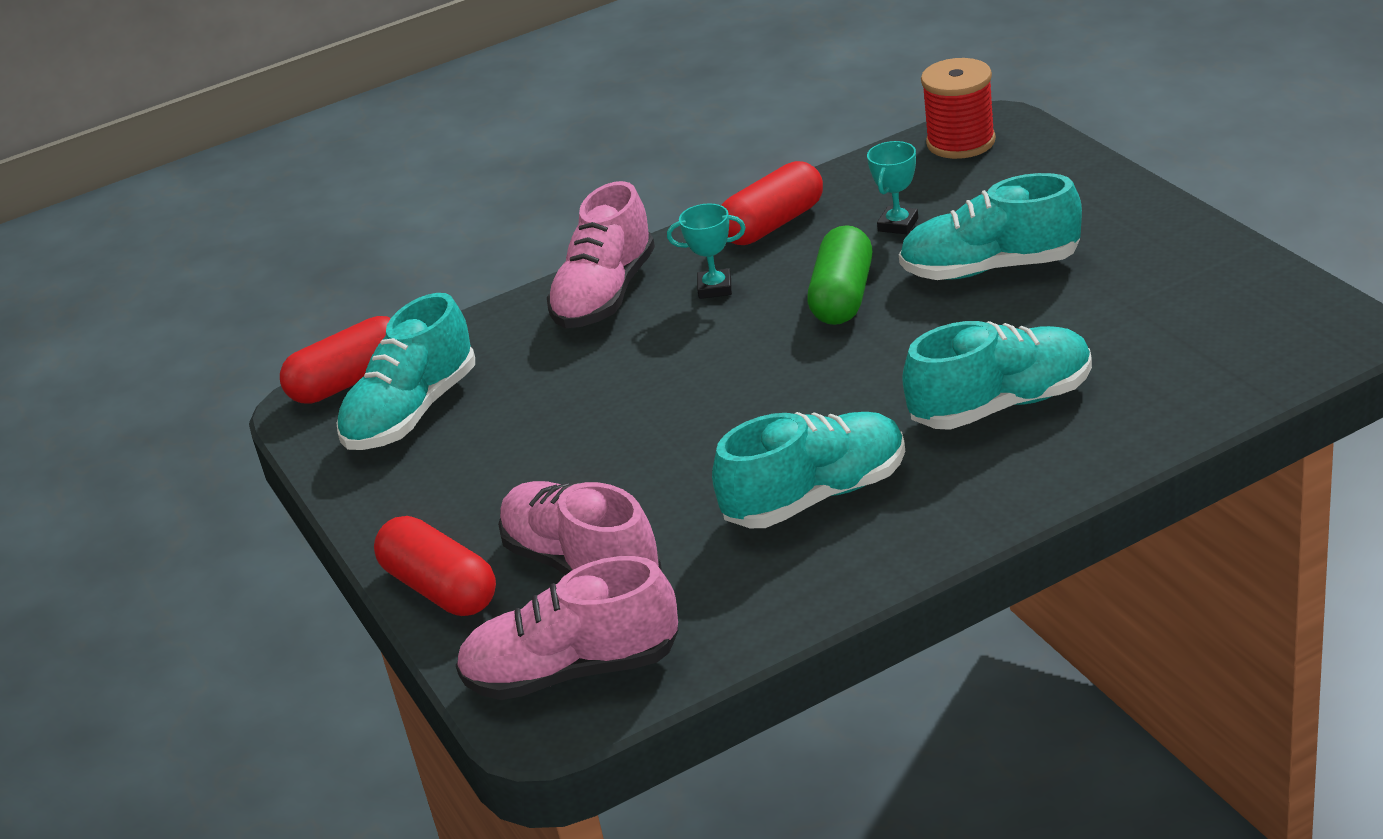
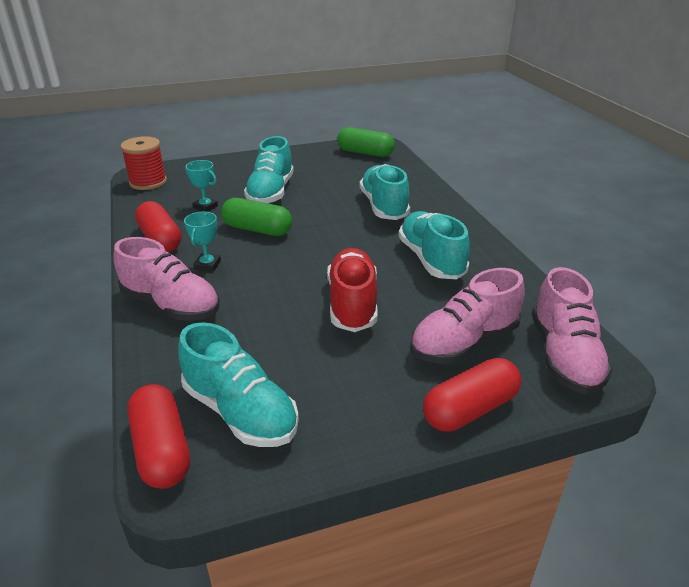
camera: 85 degrees left, 0 degrees up
(653, 442) = (352, 303): none -> red shoe
(1266, 324) = (365, 153): none -> green capsule

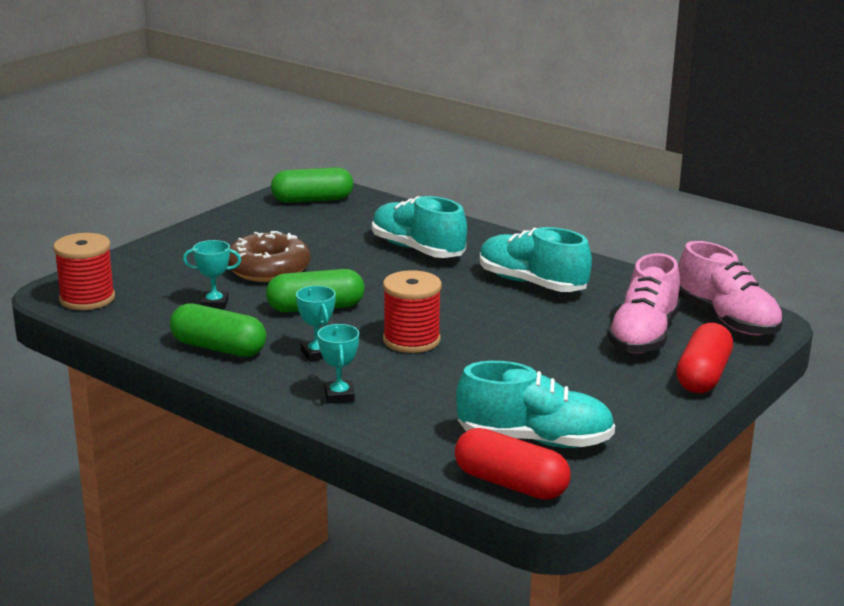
camera: 35 degrees left, 10 degrees down
(160, 239) = (218, 348): red capsule -> green capsule
(171, 305) = (339, 395): pink shoe -> turquoise trophy
(271, 192) = (268, 269): turquoise shoe -> brown donut
(281, 277) = (411, 340): none -> red spool
(352, 303) = (512, 339): red shoe -> none

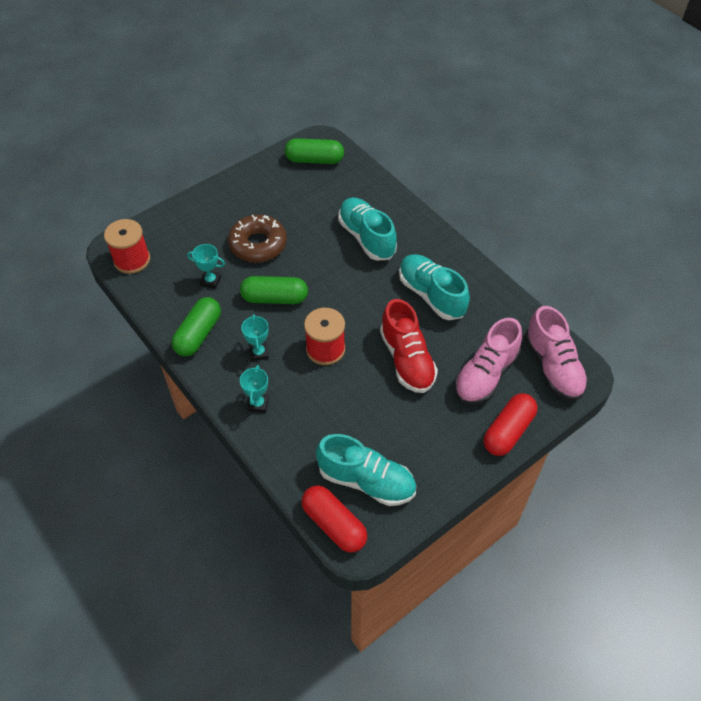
camera: 15 degrees right, 30 degrees up
(218, 348) = (198, 334): green capsule -> green capsule turned 75 degrees clockwise
(530, 336) = (407, 359): none -> red shoe

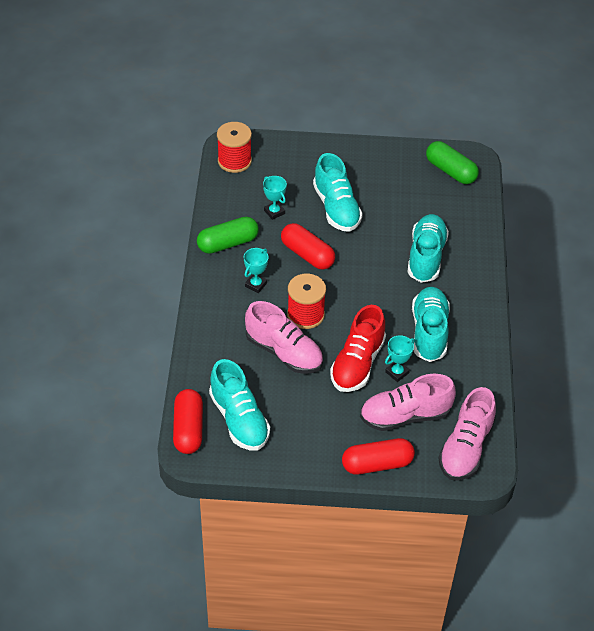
camera: 40 degrees right, 5 degrees down
(258, 244) = (336, 208): brown donut -> turquoise shoe
(258, 404) = (219, 318): turquoise trophy -> turquoise trophy (397, 372)
(275, 298) = (307, 254): green capsule -> red capsule
(341, 394) = (284, 352): none -> pink shoe

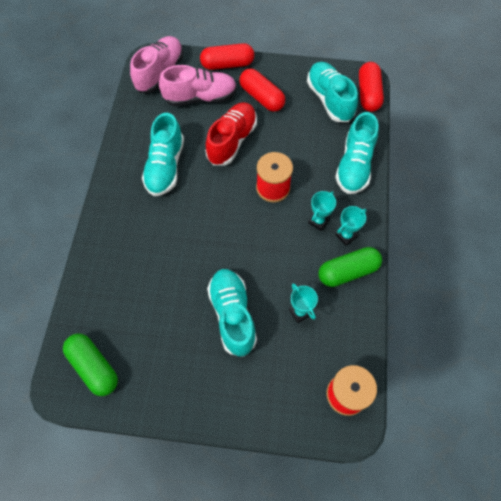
camera: 175 degrees left, 15 degrees up
(284, 352) = (293, 153): pink shoe -> none
(307, 254) = (267, 254): red capsule -> red capsule (261, 97)
(397, 372) = (200, 132): turquoise trophy -> turquoise trophy (346, 236)
(426, 257) = (150, 247): turquoise shoe -> turquoise shoe (354, 165)

